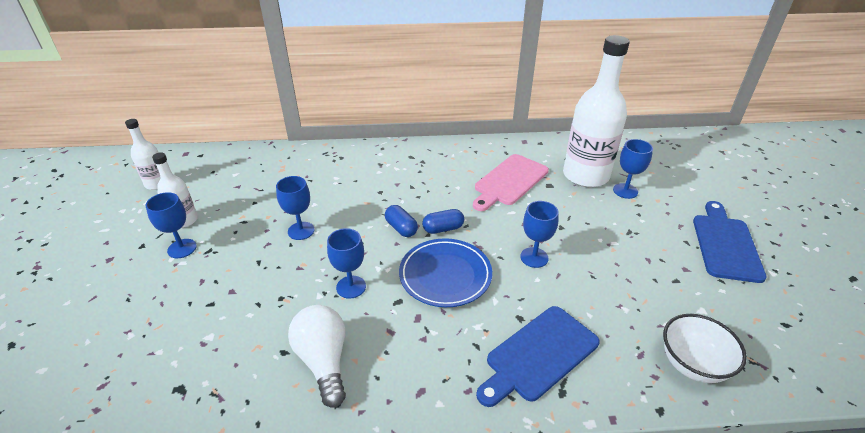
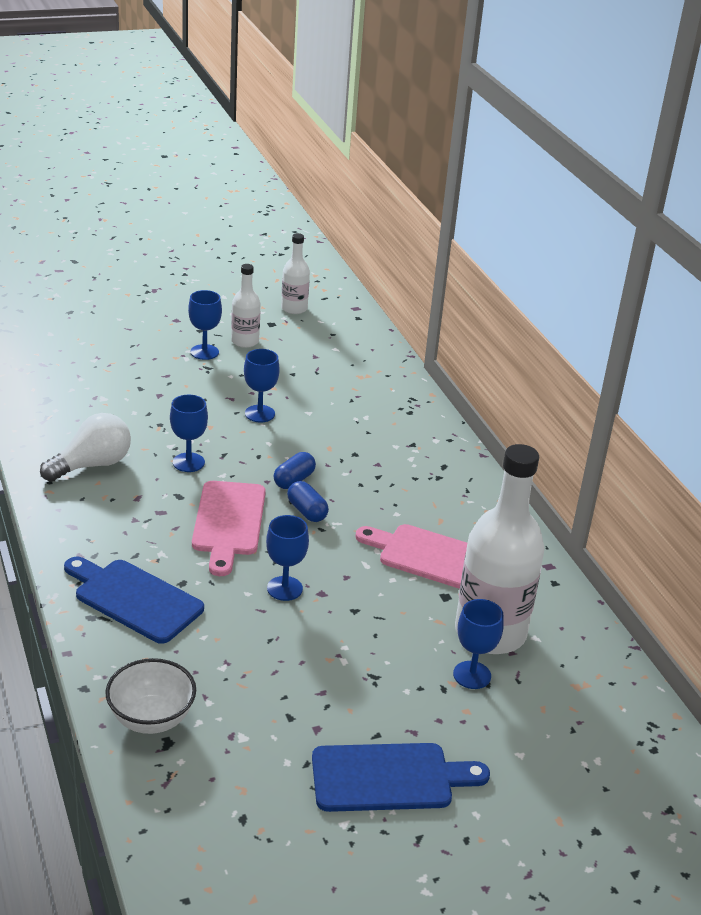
camera: 70 degrees right, 5 degrees down
(445, 275) = (228, 522): blue plate -> pink cutting board

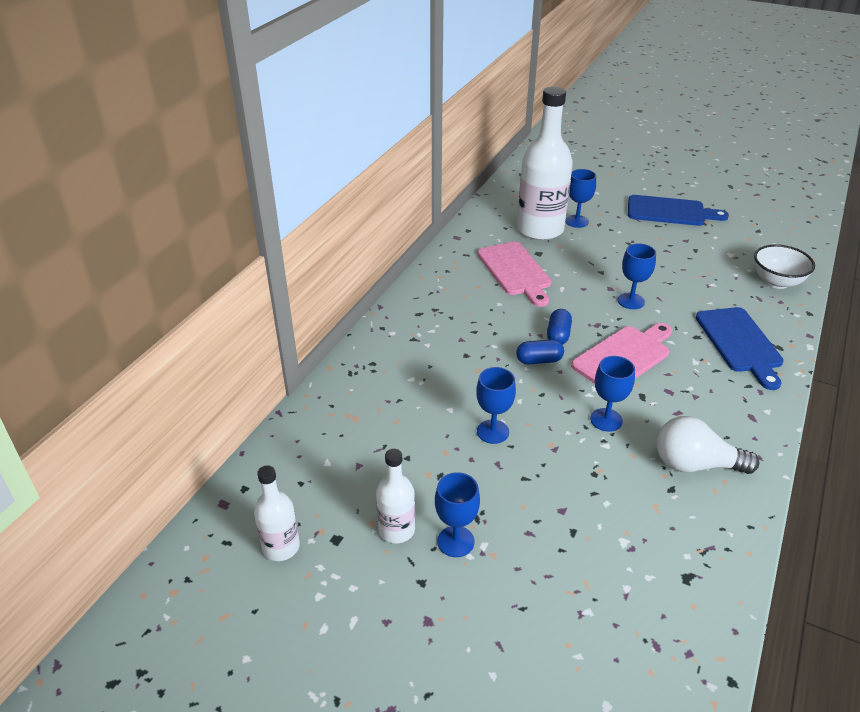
camera: 130 degrees left, 5 degrees up
(389, 778) = (670, 212): blue cutting board -> blue cutting board turned 150 degrees clockwise

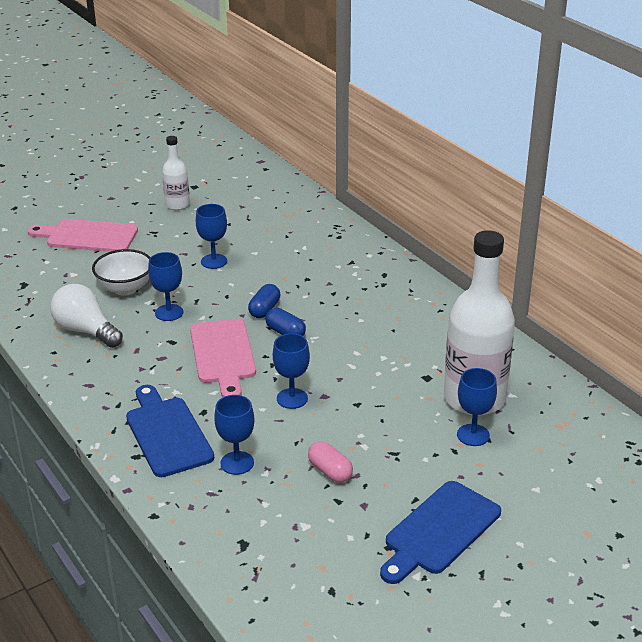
camera: 120 degrees right, 5 degrees down
(281, 547) = (208, 170): white bottle -> none
(455, 541) = (146, 220): blue goblet -> blue goblet (237, 463)
(515, 271) = (405, 349): pink cutting board -> pink cutting board (88, 236)
(677, 260) = (330, 471): none -> pink capsule
(695, 464) = (86, 331): white light bulb -> white light bulb turned 90 degrees counterclockwise
(740, 343) = (167, 433): blue cutting board -> blue cutting board turned 45 degrees clockwise
(776, 282) = (222, 528): white bowl -> white bowl (125, 288)

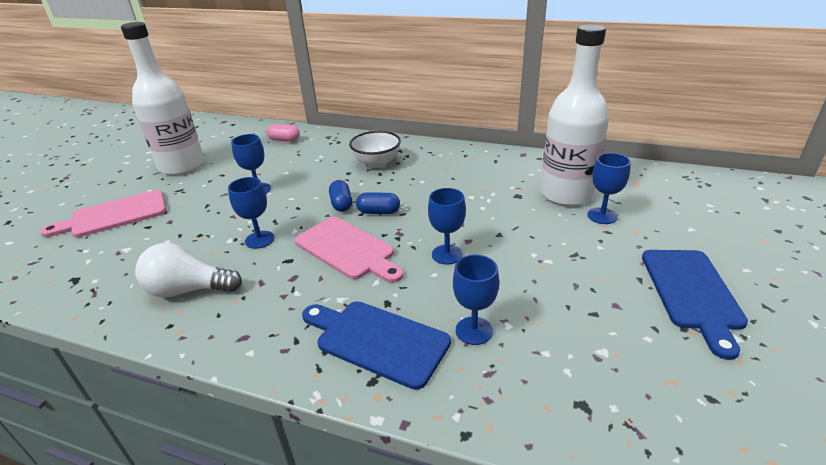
camera: 35 degrees left, 0 degrees up
(125, 288) = (195, 239): white bowl -> white bowl (377, 163)
(177, 205) = (182, 166): white bottle -> white bottle, size x1.99
(330, 471) = (554, 293): pink capsule -> pink capsule (284, 140)

